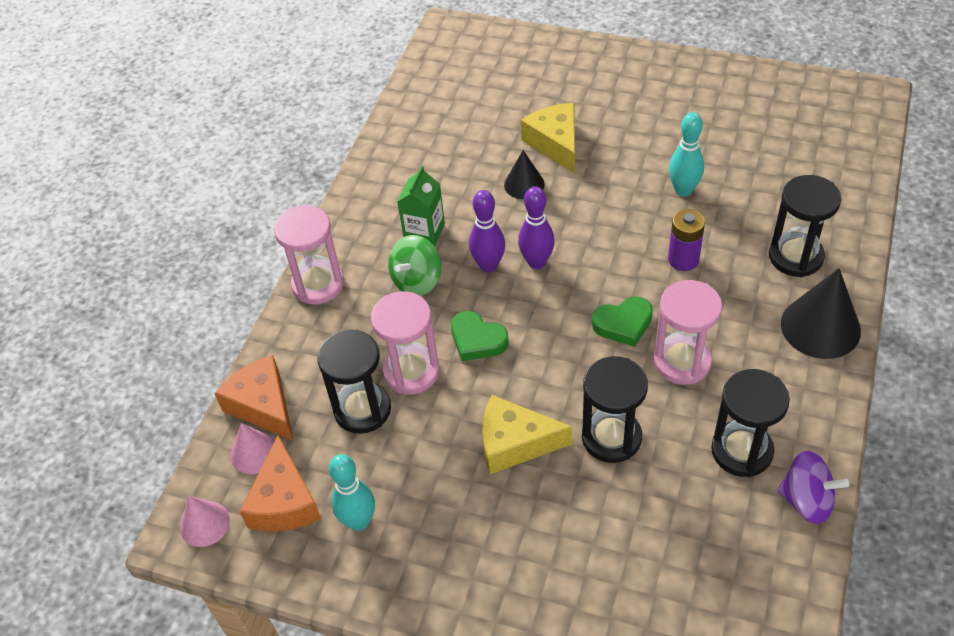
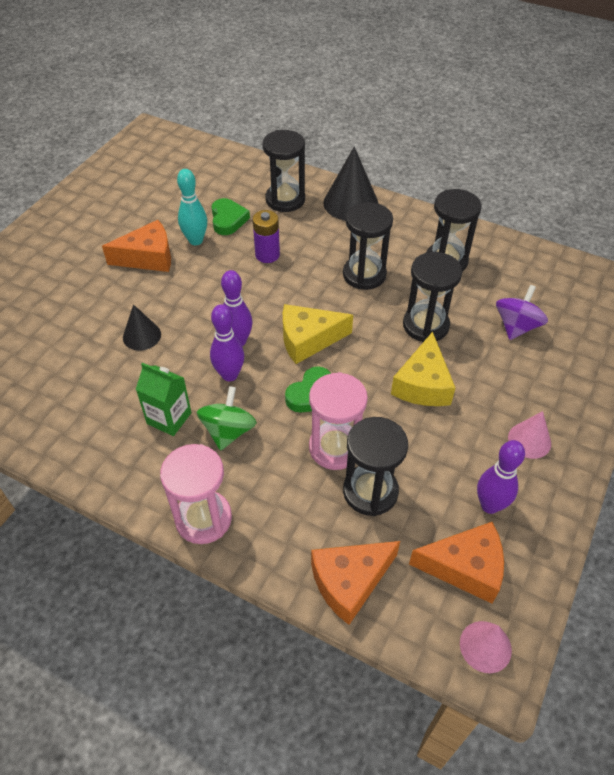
camera: 85 degrees left, 0 degrees up
(254, 453) = (406, 593): pink cone -> pink cone (529, 440)
(359, 521) = (490, 505): turquoise bowling pin -> purple bowling pin
(417, 280) = (228, 431): green spinning top -> green spinning top turned 120 degrees counterclockwise
(555, 143) = (102, 307): yellow cheese -> yellow cheese (308, 340)
(623, 324) = (320, 299): green heart -> green heart (228, 220)
(640, 158) = (148, 257): none -> orange cheese
(682, 361) = (364, 274): pink hourglass -> black hourglass
(806, 500) = (487, 240): purple spinning top -> purple spinning top (516, 326)

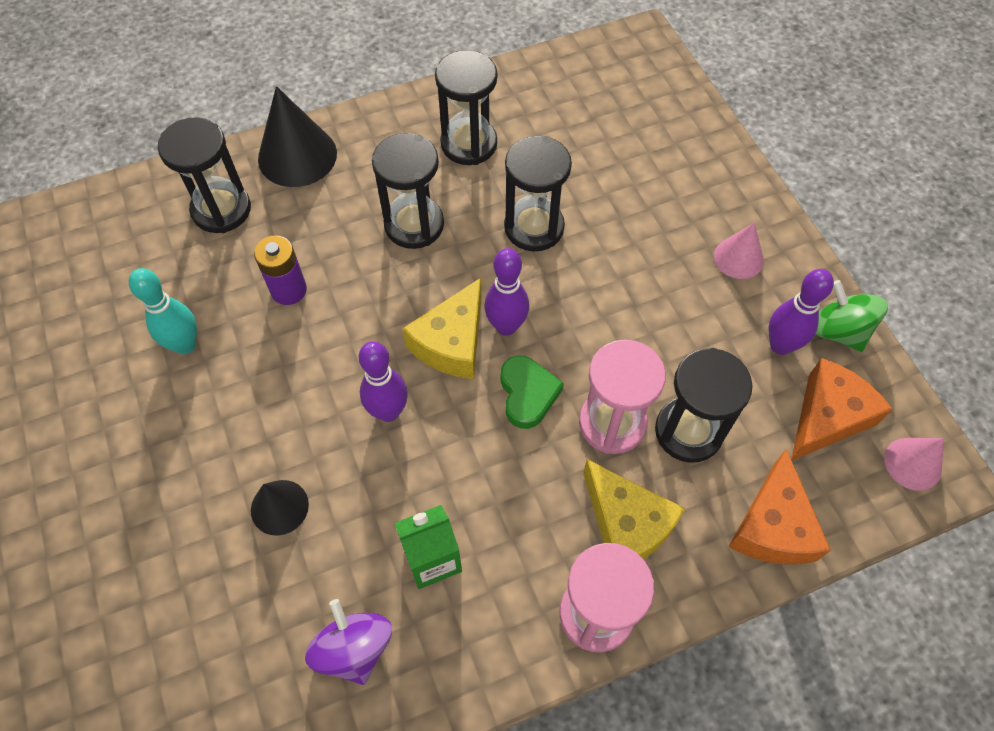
camera: 50 degrees left, 10 degrees up
(148, 257) = (156, 415): orange cheese -> none
(228, 220) = (188, 288): green heart -> none
(228, 431) = (504, 509): green spinning top -> green spinning top (838, 331)
(229, 375) = (428, 454): purple bowling pin -> purple bowling pin (506, 326)
(423, 384) = (603, 288): yellow cheese -> yellow cheese (626, 524)
(516, 326) = (605, 159): purple spinning top -> purple spinning top (354, 648)

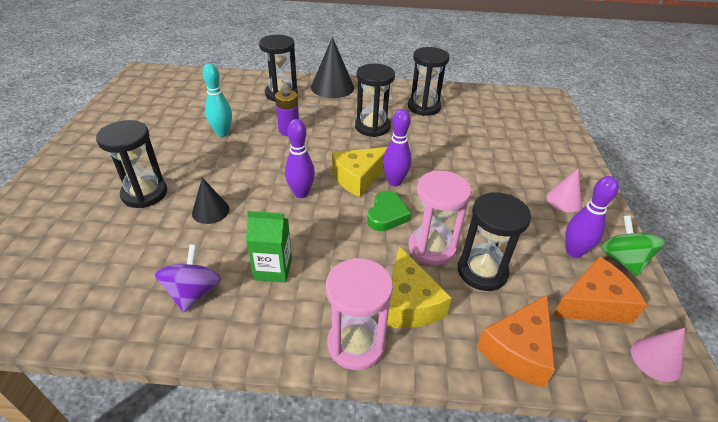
camera: 25 degrees right, 20 degrees down
(534, 227) = (439, 148): black hourglass -> black hourglass (144, 194)

